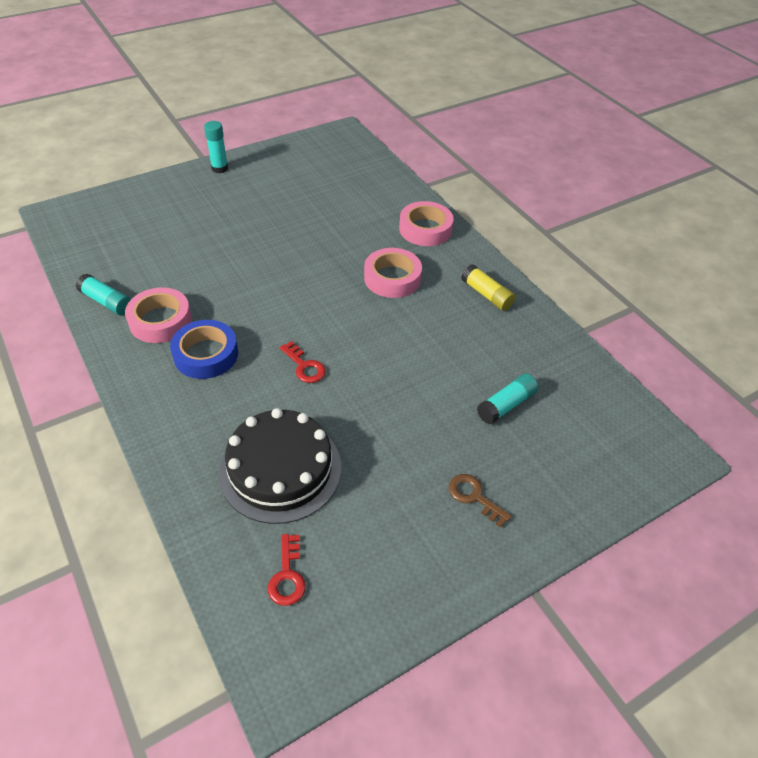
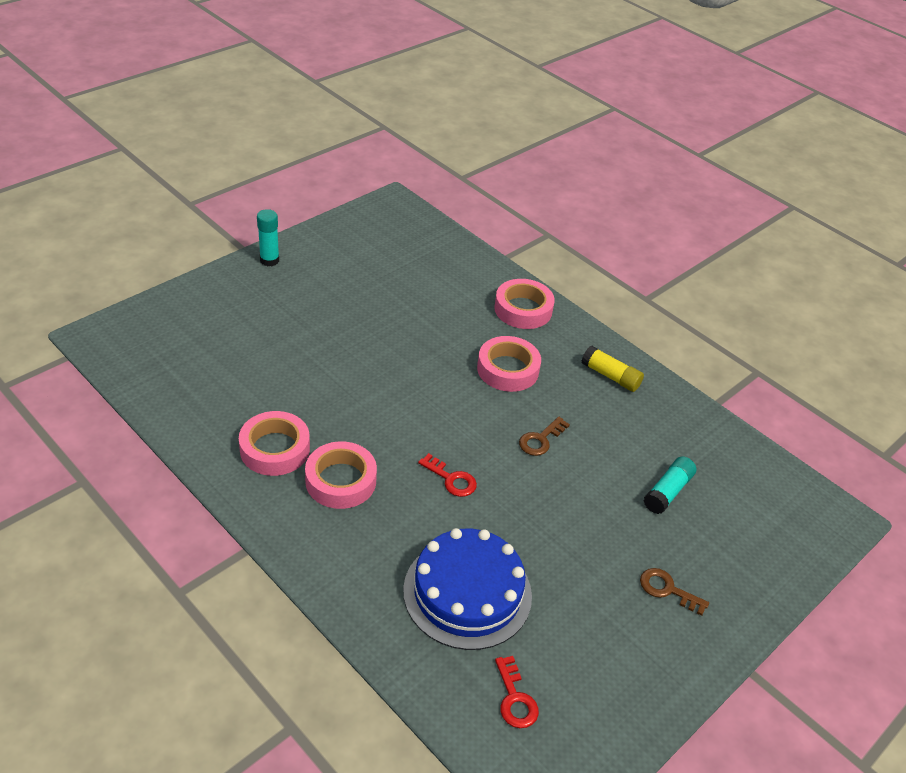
camera: 15 degrees left, 5 degrees down
(107, 302) = (204, 435): turquoise glue stick -> none
(206, 354) = (341, 480): blue tape -> pink tape
(280, 469) = (467, 592): black cake -> blue cake
(400, 342) = (540, 439): none -> brown key

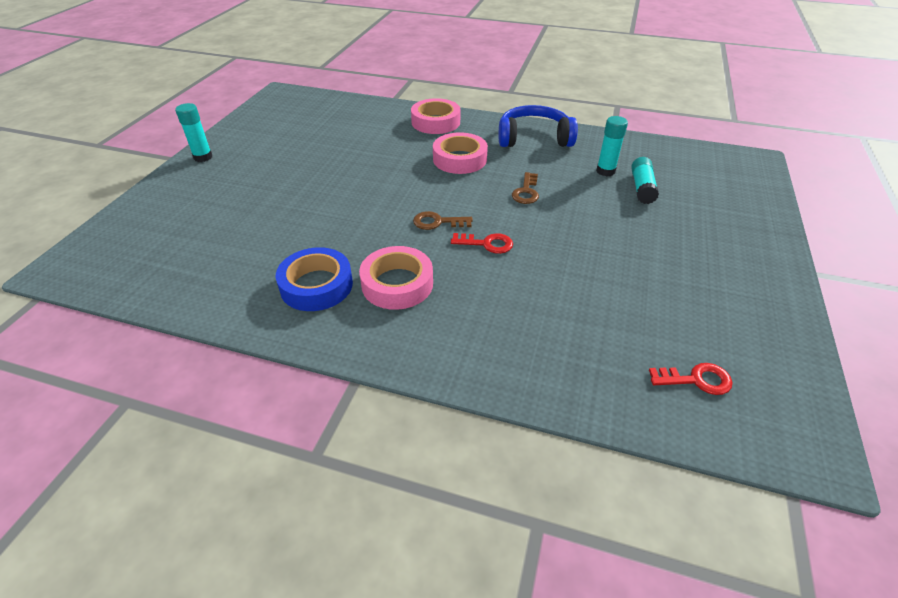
camera: 25 degrees left, 0 degrees up
(275, 449) = (316, 285): pink tape -> blue tape
(467, 592) = (578, 318): blue cake -> none
(515, 699) = (696, 380): red key -> red key turned 45 degrees counterclockwise
(610, 376) = (534, 138): yellow glue stick -> blue headphones
(648, 453) = (605, 171): none -> turquoise glue stick
(667, 590) = (709, 246): brown key -> brown key (437, 222)

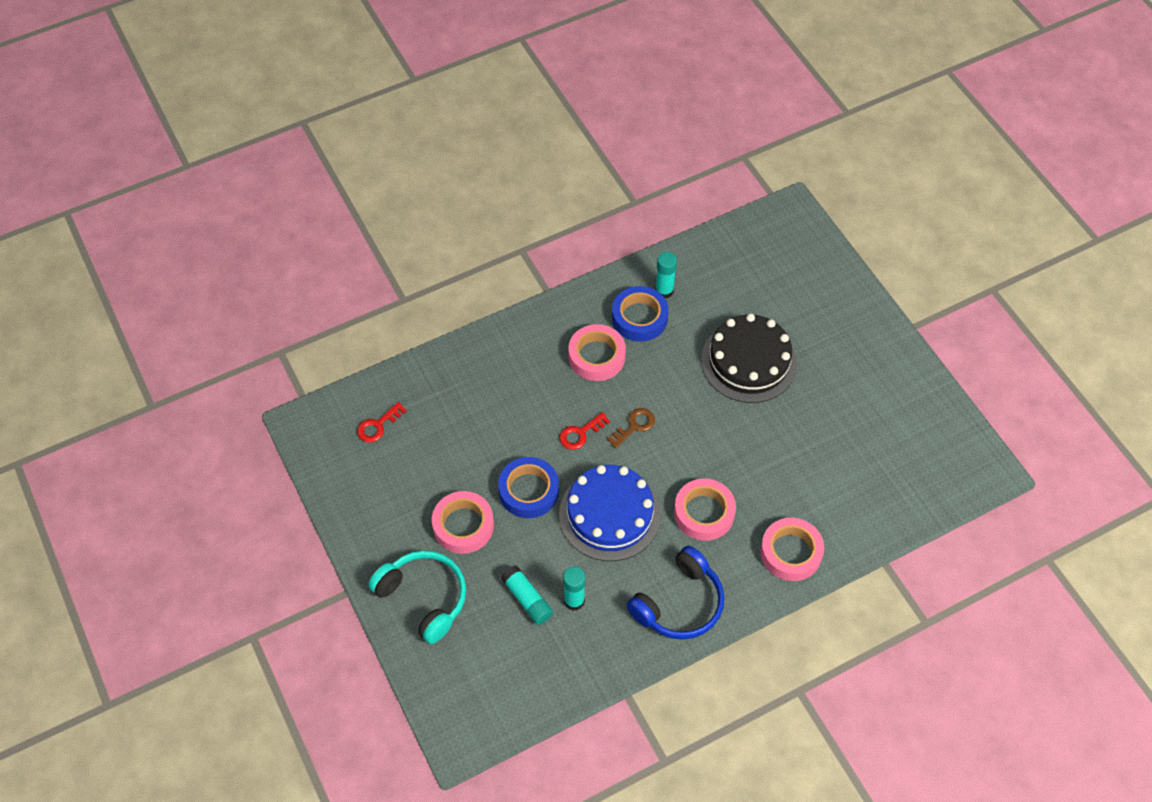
camera: 135 degrees right, 15 degrees up
(203, 157) = (889, 343): turquoise glue stick -> turquoise glue stick (664, 291)
(296, 204) = (749, 361): none -> black cake
(526, 192) = (609, 514): brown key -> blue cake
(576, 237) = (528, 491): none -> blue tape
(660, 249) = (463, 525): none -> pink tape
(734, 229) = (424, 598): none -> turquoise headphones

